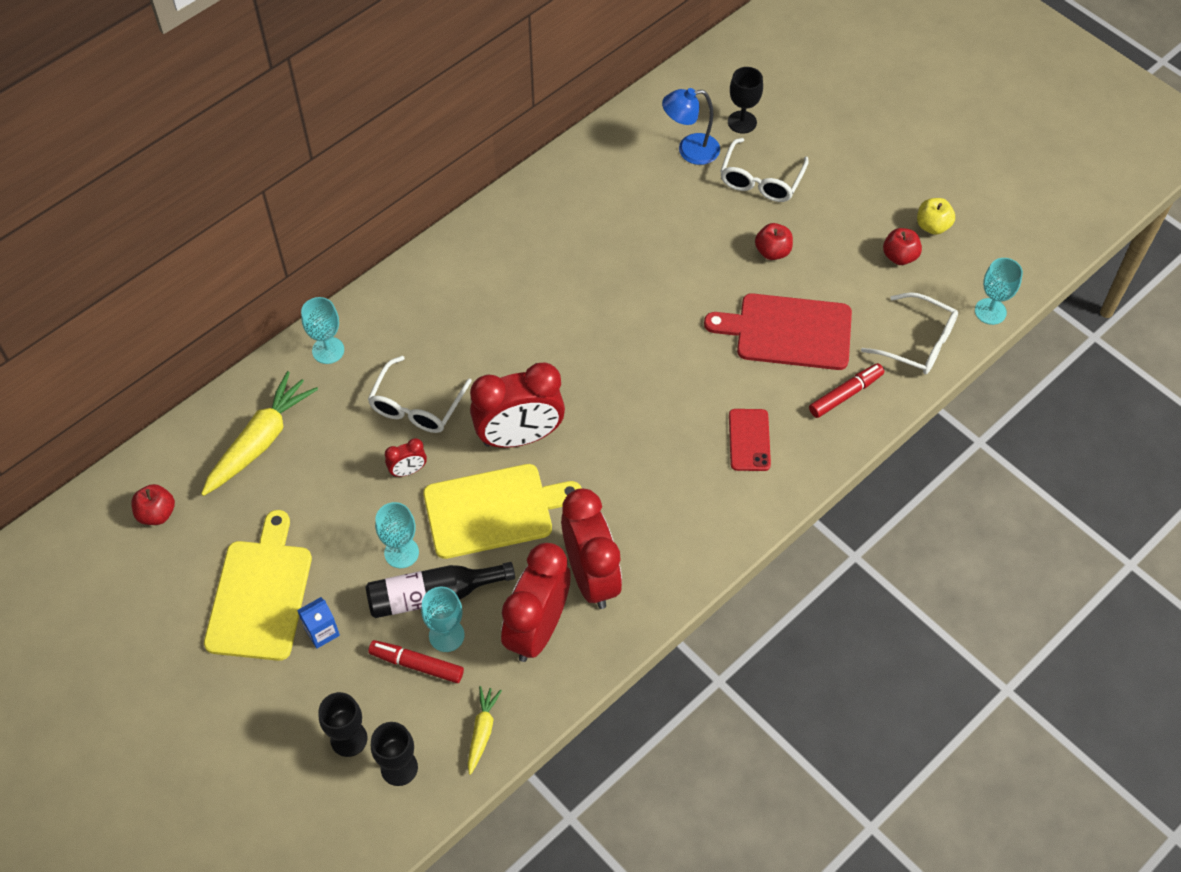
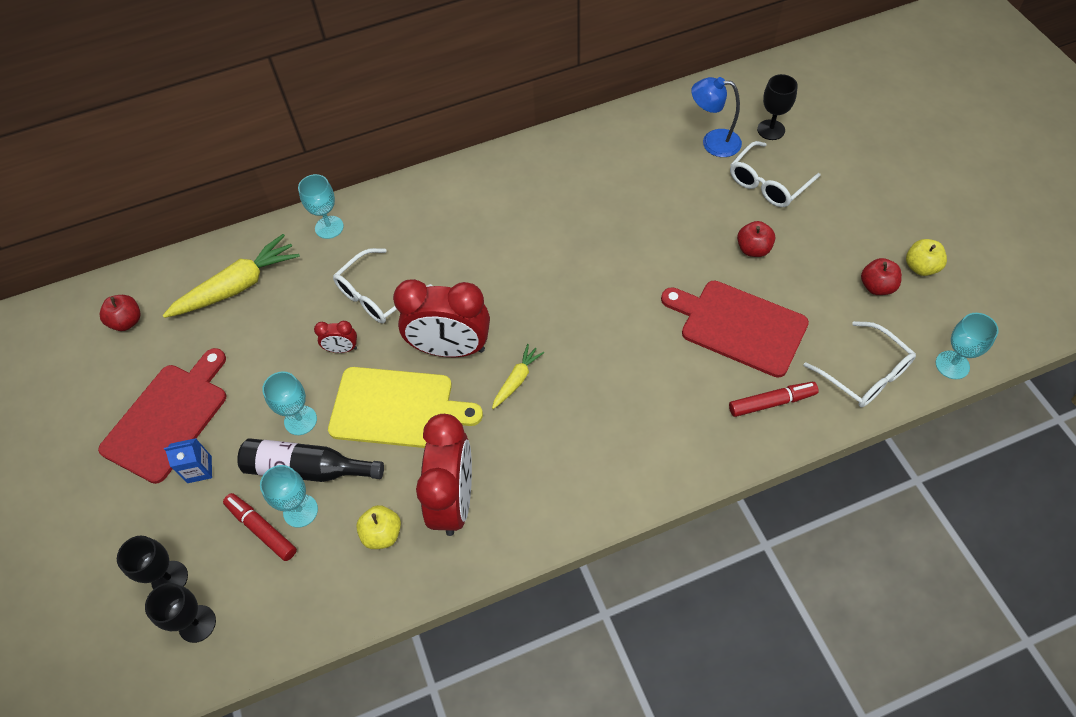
camera: 25 degrees right, 0 degrees up
(260, 594) = (168, 418): yellow cutting board -> red cutting board
(482, 731) = (286, 616): yellow carrot -> yellow carrot (517, 380)
(537, 629) = (382, 534): red clock -> yellow apple
(749, 440) = (659, 417): red phone -> none

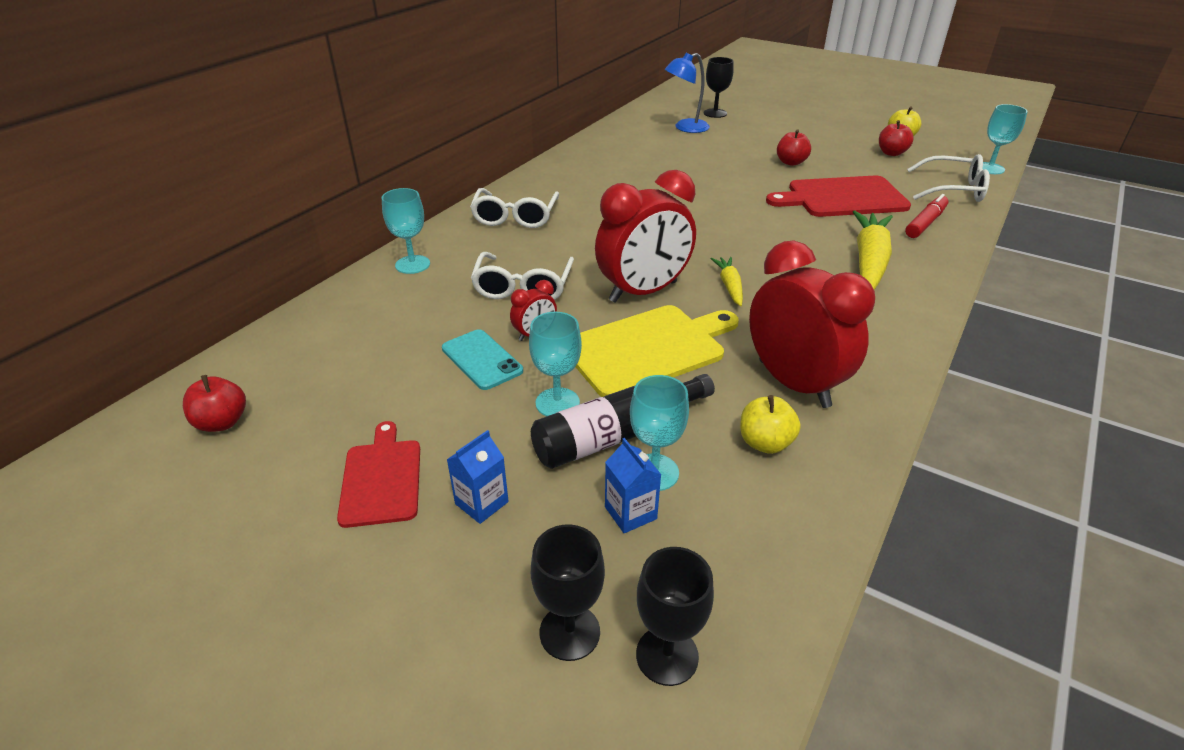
camera: 40 degrees left, 20 degrees down
(168, 418) = (381, 478): red cutting board -> red cutting board, size x0.61
(237, 286) = (351, 338): yellow carrot -> yellow carrot (869, 261)
(262, 529) = (630, 513): red marker -> blue carton
(292, 353) = (481, 360): none -> turquoise phone
(768, 183) = (751, 134): white glasses -> white glasses (515, 217)

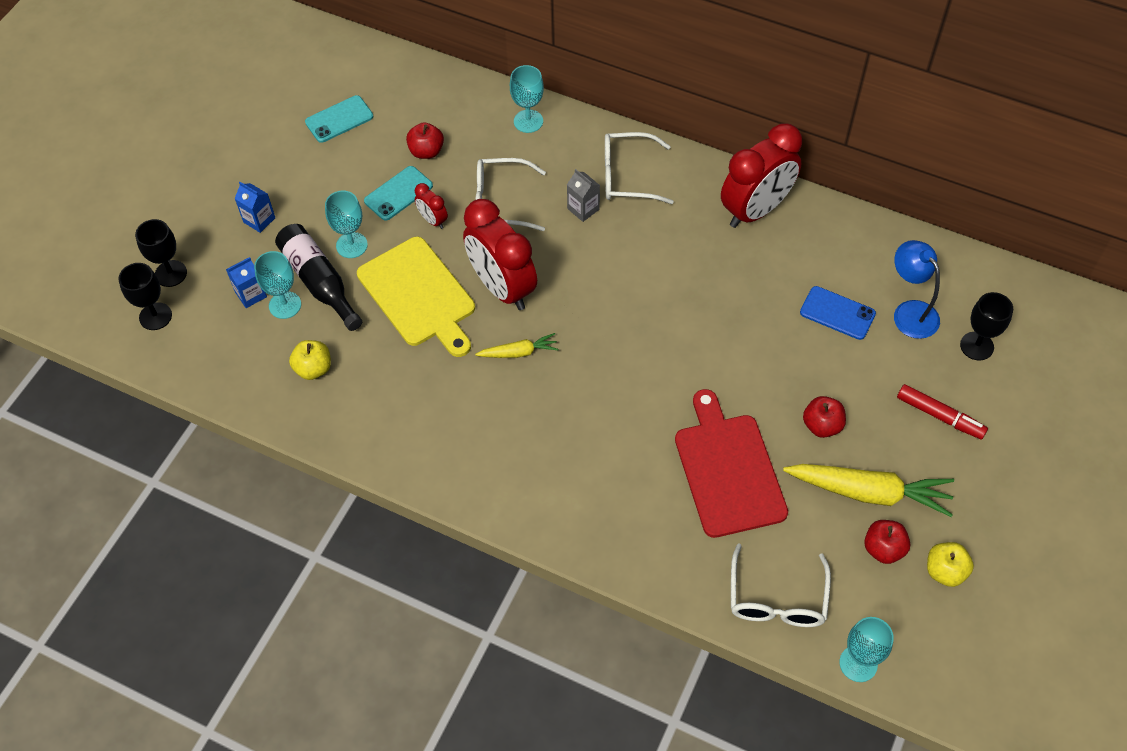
camera: 85 degrees right, 20 degrees up
(222, 422) = (326, 76): red apple -> red apple (426, 151)
(319, 410) = (339, 119): none -> turquoise phone
(381, 478) = (279, 168): red cutting board -> none
(549, 241) = (583, 209): none -> grey carton
(685, 149) = (837, 313): none -> blue phone
(793, 383) = (380, 391): red clock -> red clock (755, 210)
(869, 261) = (579, 474): yellow carrot -> yellow carrot (869, 492)
(925, 223) = (676, 546): red marker -> red marker (939, 416)

